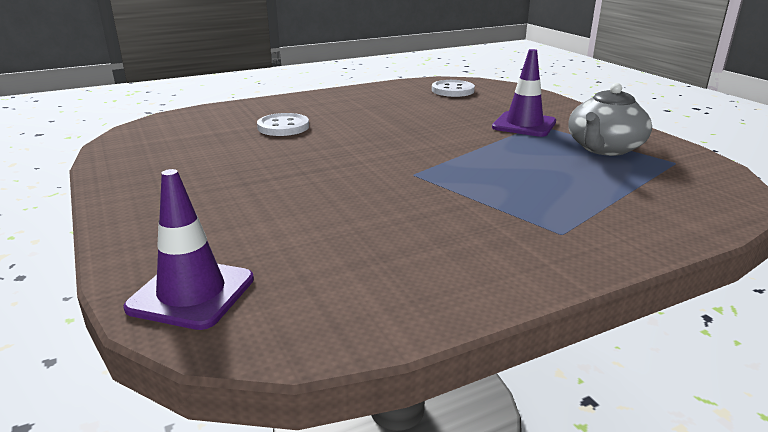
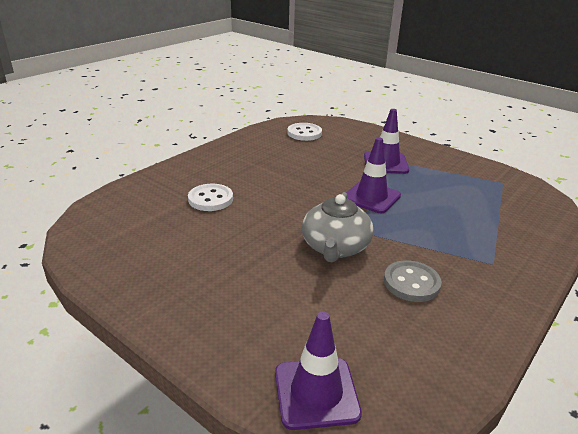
camera: 25 degrees left, 5 degrees up
(423, 229) = (411, 283): none -> grey button
(468, 150) = (371, 197): none -> purple traffic cone
(604, 148) = (453, 177): grey teapot -> grey teapot (335, 247)

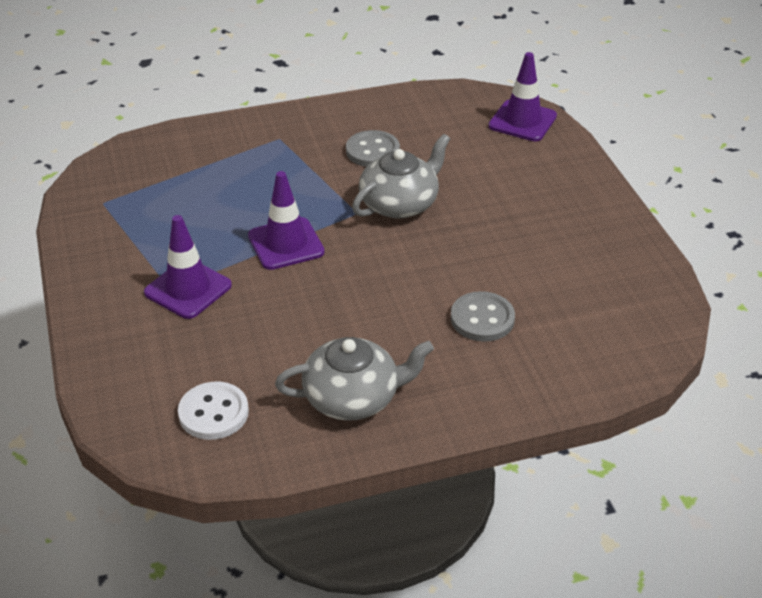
camera: 145 degrees left, 10 degrees up
(210, 199) = (482, 319): white button -> grey button
(250, 152) = (353, 397): none -> grey teapot

